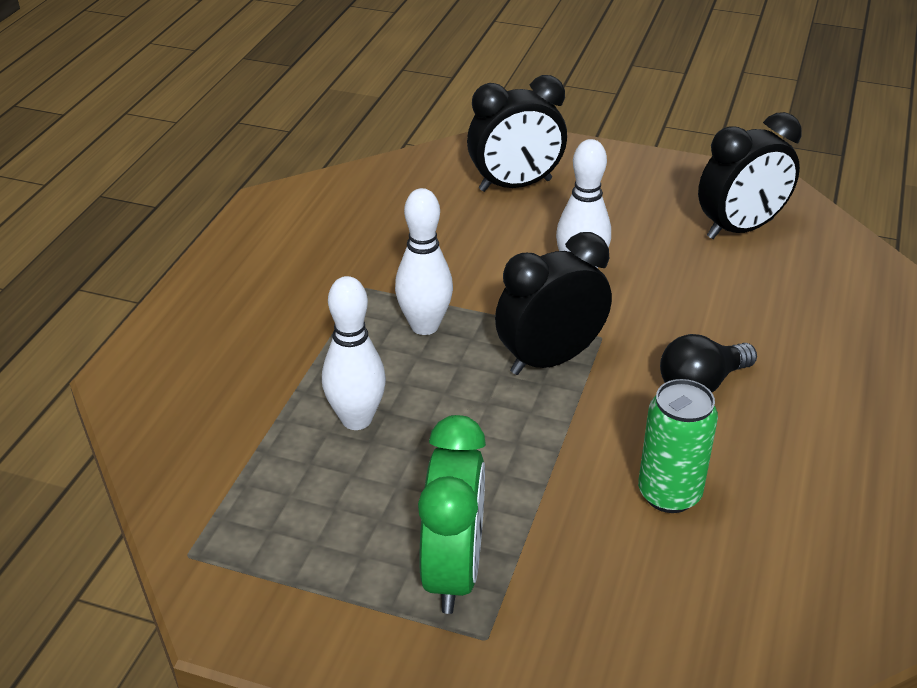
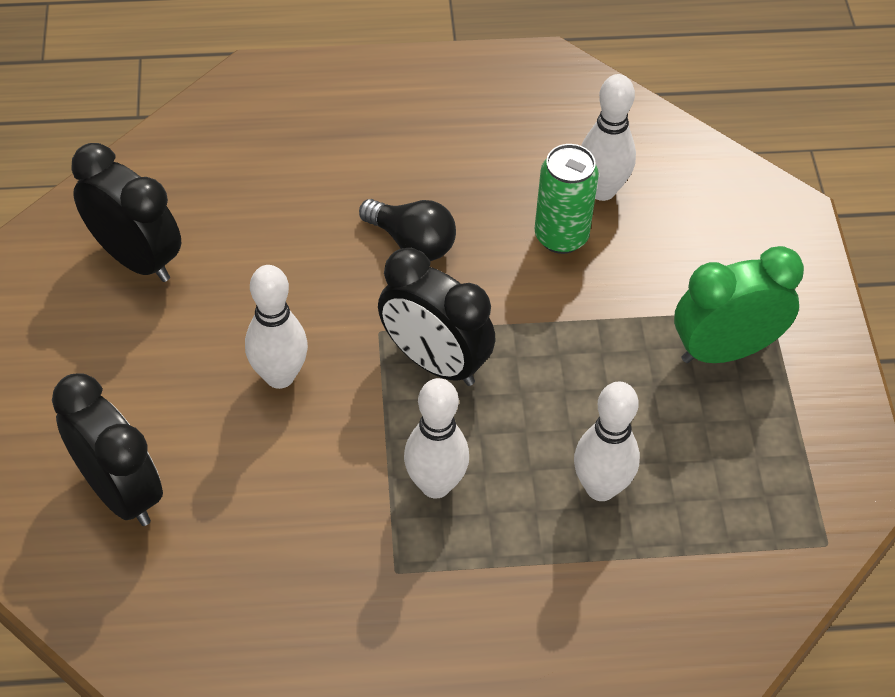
camera: 115 degrees left, 15 degrees up
(728, 553) = (602, 190): none -> white bowling pin

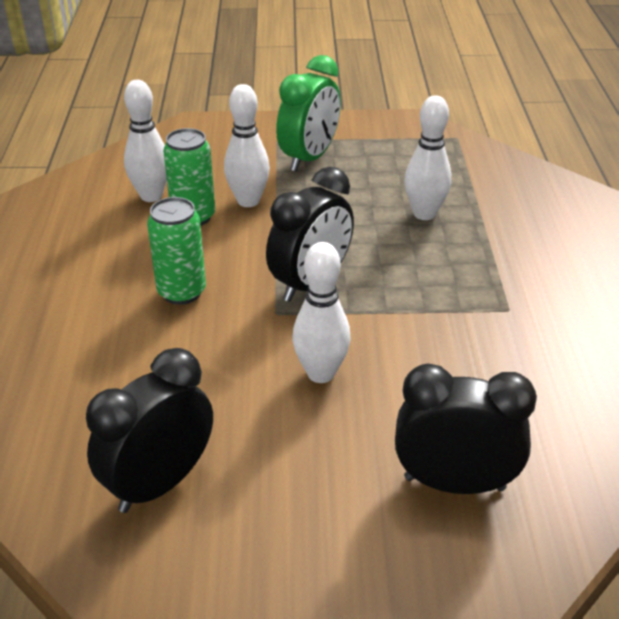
camera: 85 degrees left, 15 degrees down
(120, 492) = (454, 483): black clock -> black clock turned 45 degrees clockwise
(412, 242) = (181, 292): black light bulb -> green can
(435, 485) = (428, 287): white bowling pin -> white bowling pin (248, 201)
(725, 350) = (309, 158): green clock -> green clock turned 135 degrees counterclockwise

